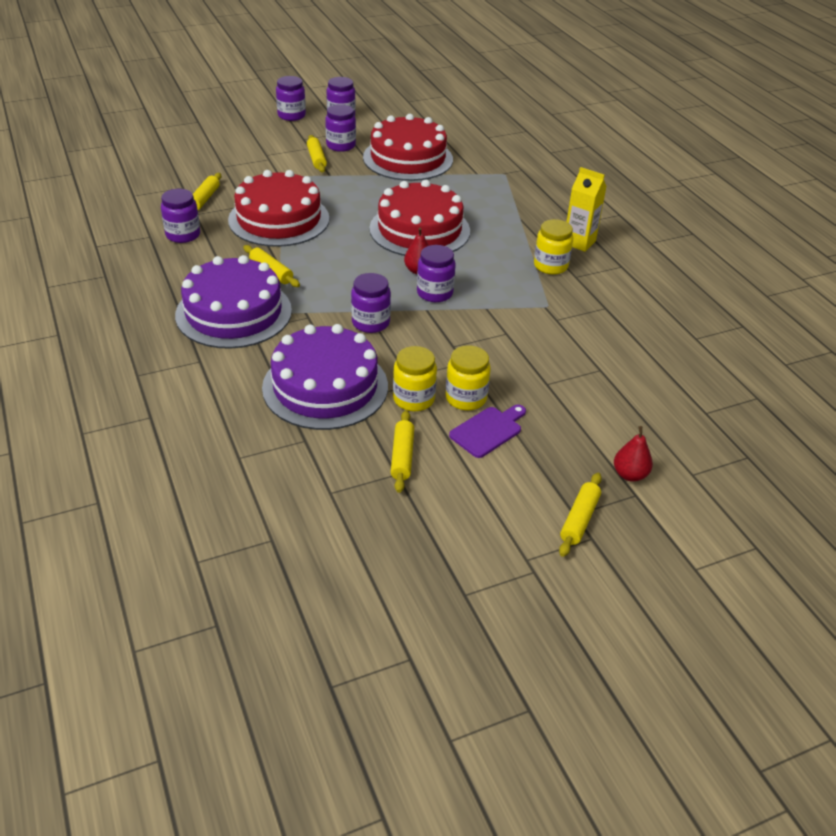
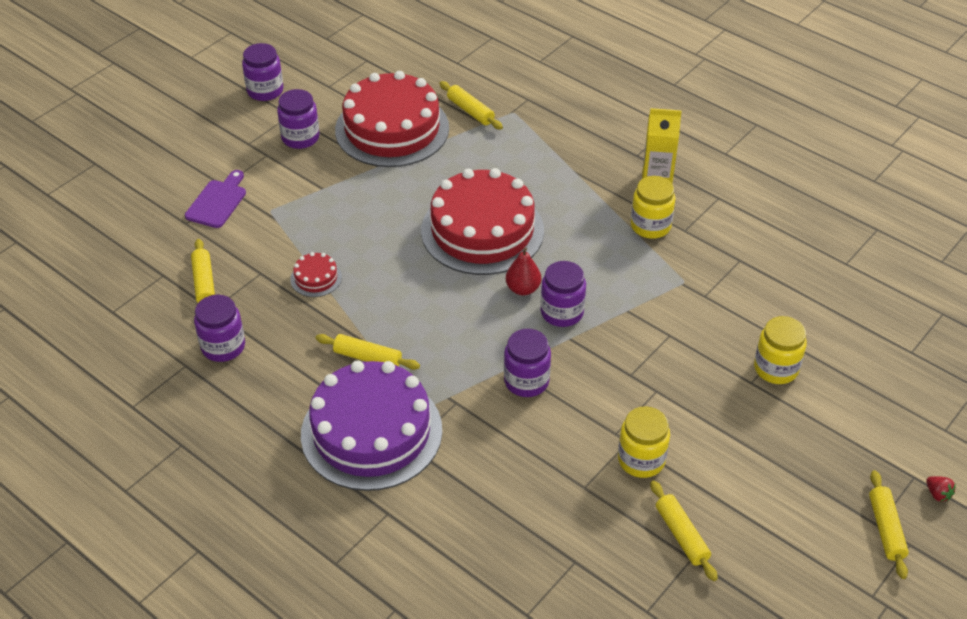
camera: 25 degrees left, 5 degrees up
(279, 219) = (316, 278): red cake -> red cake, size x0.40
(291, 115) = (204, 111): purple jar -> none
(316, 159) = (288, 169): yellow rolling pin -> yellow rolling pin (470, 111)
(325, 386) = (543, 485): purple cake -> none
(466, 398) = (689, 435): yellow jar -> yellow jar (776, 368)
(488, 430) = (737, 465): purple cutting board -> purple cutting board (218, 202)
(630, 474) = (894, 456): red pear -> none
(647, 514) = (937, 494): none -> red strawberry

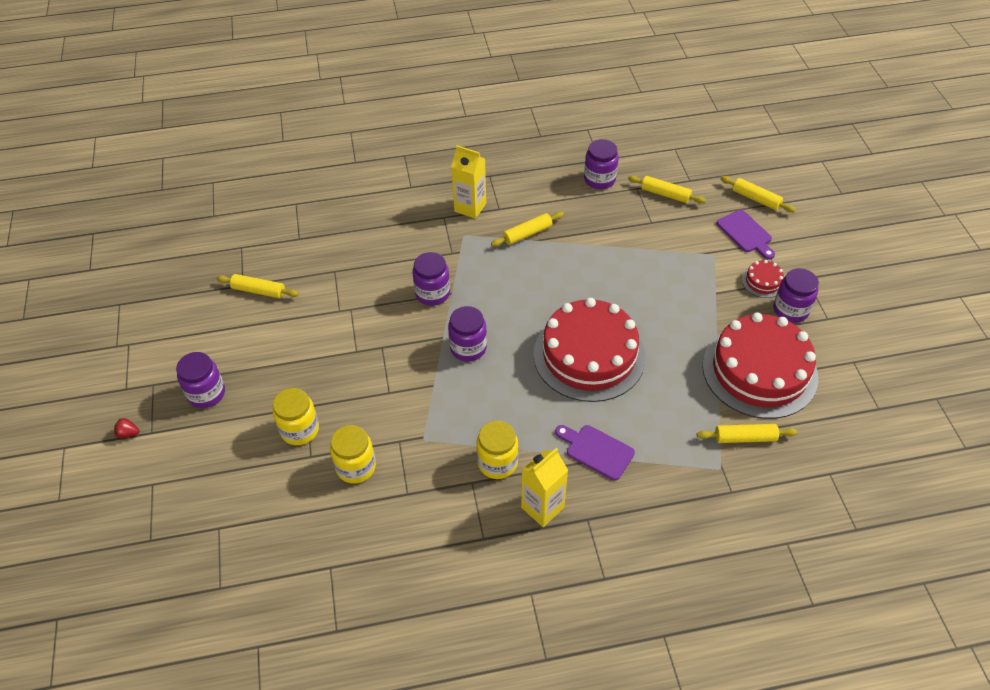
camera: 130 degrees right, 5 degrees up
(265, 91) = (874, 319): purple jar -> purple jar (206, 393)
(316, 278) = (621, 245): red cake -> red cake (763, 281)
(371, 432) = (470, 207): purple cake -> yellow carton
(523, 289) = (510, 341): red pear -> none
(573, 179) = (596, 450): none -> purple cutting board
(641, 460) = (320, 308): yellow jar -> yellow jar (356, 467)
(886, 529) = (146, 386): yellow rolling pin -> yellow rolling pin (756, 199)

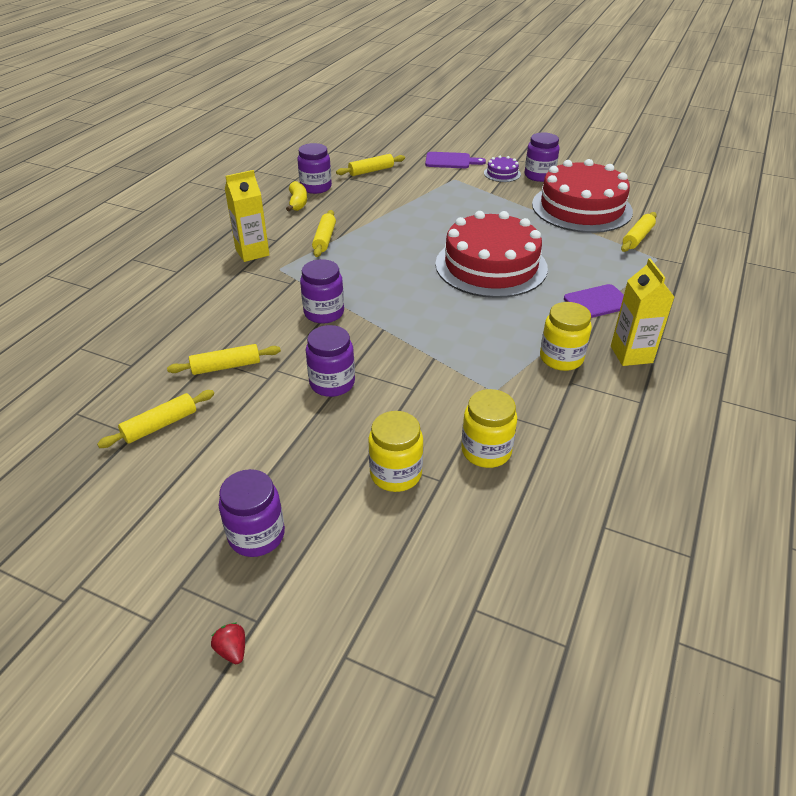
camera: 55 degrees left, 10 degrees down
(128, 433) = (232, 650): red strawberry -> red strawberry turned 105 degrees clockwise
(468, 348) = (413, 320): purple jar -> purple jar (332, 383)
(564, 185) = (297, 203): none -> yellow banana
(756, 199) = (424, 145): yellow rolling pin -> yellow rolling pin (226, 366)
(763, 281) = (502, 173): red cake -> purple cake

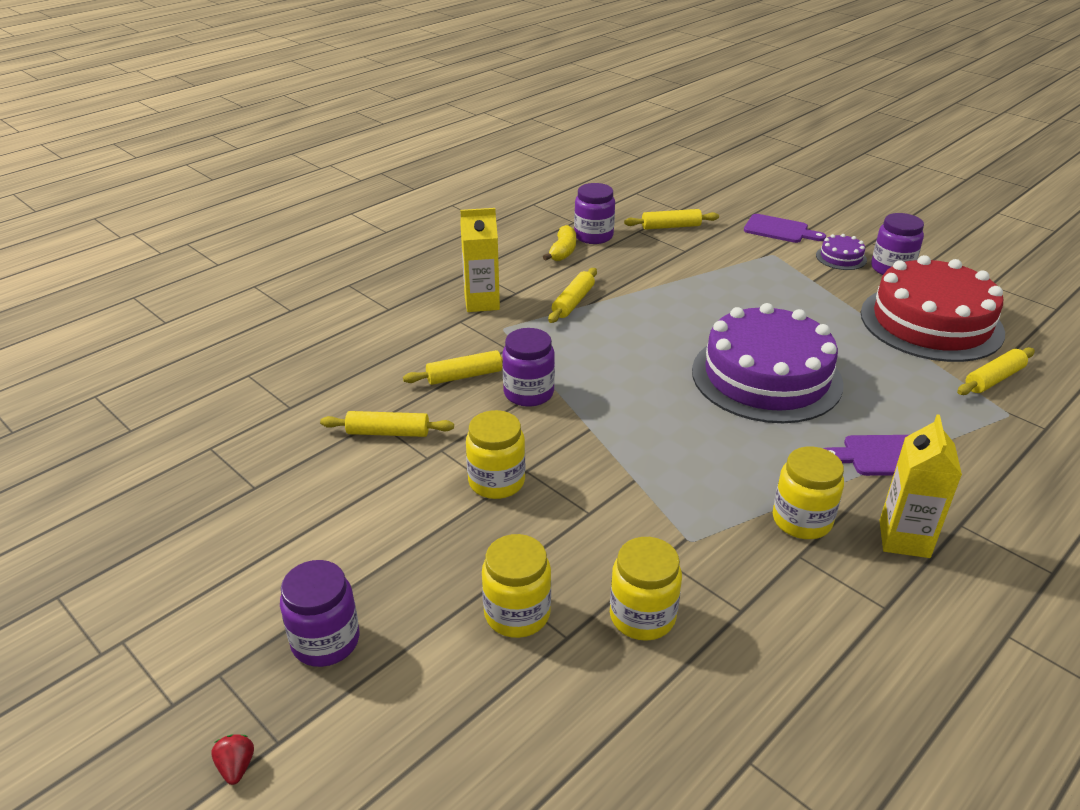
camera: 20 degrees right, 5 degrees down
(160, 425) = (287, 483): yellow rolling pin -> yellow rolling pin (464, 376)
(332, 383) = (496, 482): purple jar -> yellow jar
(491, 266) = (766, 377): red cake -> purple cake

